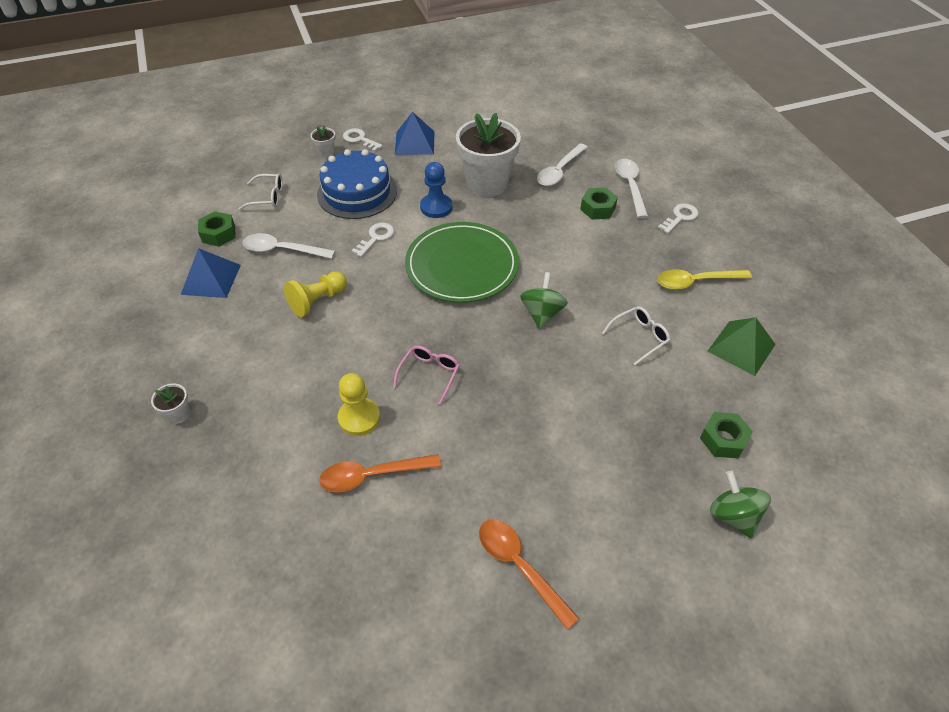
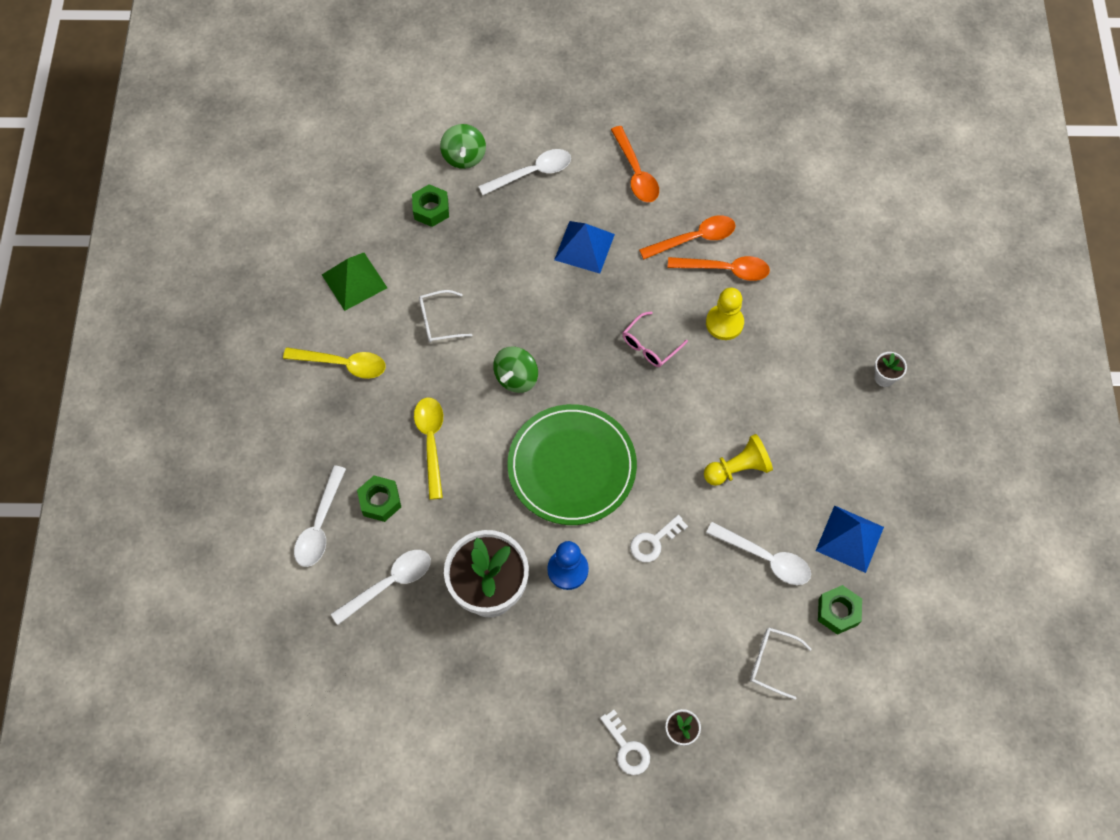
camera: 160 degrees left, 15 degrees up
(357, 192) = (657, 631): blue cake -> none
(414, 142) = (553, 712): blue pyramid -> blue pyramid (584, 247)
(418, 501) = (694, 238): none -> orange spoon
(585, 251) = (431, 442): none -> yellow spoon
(643, 521) = (532, 173): none -> white spoon
(680, 217) = (297, 455): white key -> none

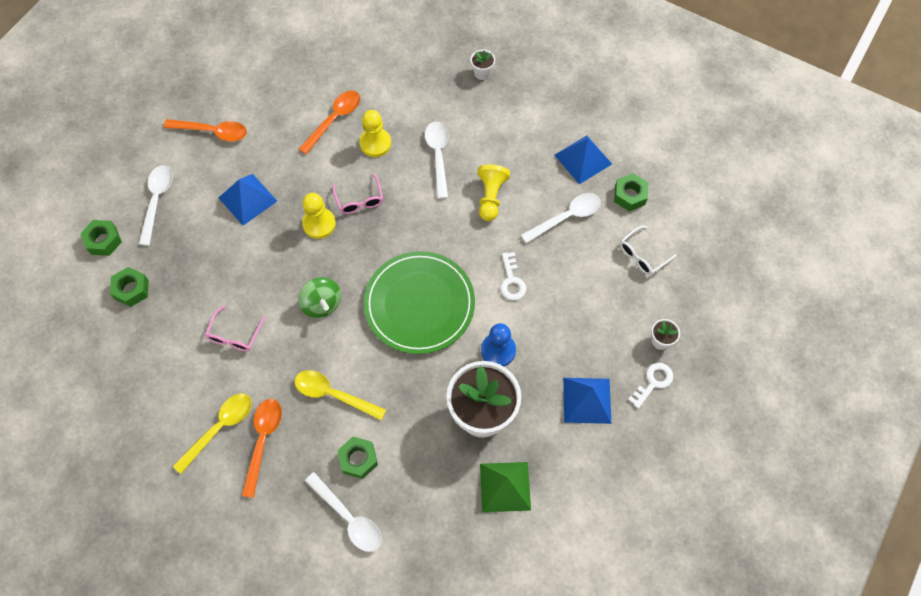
camera: 60 degrees left, 0 degrees up
(354, 281) = (151, 381): green pyramid -> green pyramid (505, 486)
(389, 583) = (431, 487): white spoon -> white spoon (438, 156)
(439, 321) = (234, 335): white glasses -> pink glasses
(464, 157) = (103, 241): green spinning top -> green nut
(565, 688) = (587, 400): none -> blue pyramid
(599, 325) = (319, 224): none -> yellow pawn
(627, 748) = (653, 382): white key -> white key turned 45 degrees counterclockwise
(694, 238) = (295, 125): orange spoon -> orange spoon (263, 441)

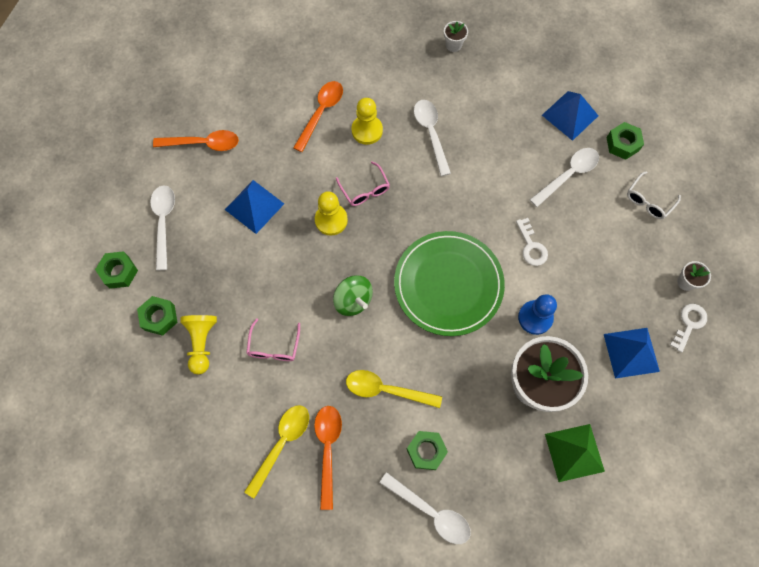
camera: 10 degrees left, 5 degrees up
(490, 197) = (491, 166): yellow pawn -> yellow pawn (202, 343)

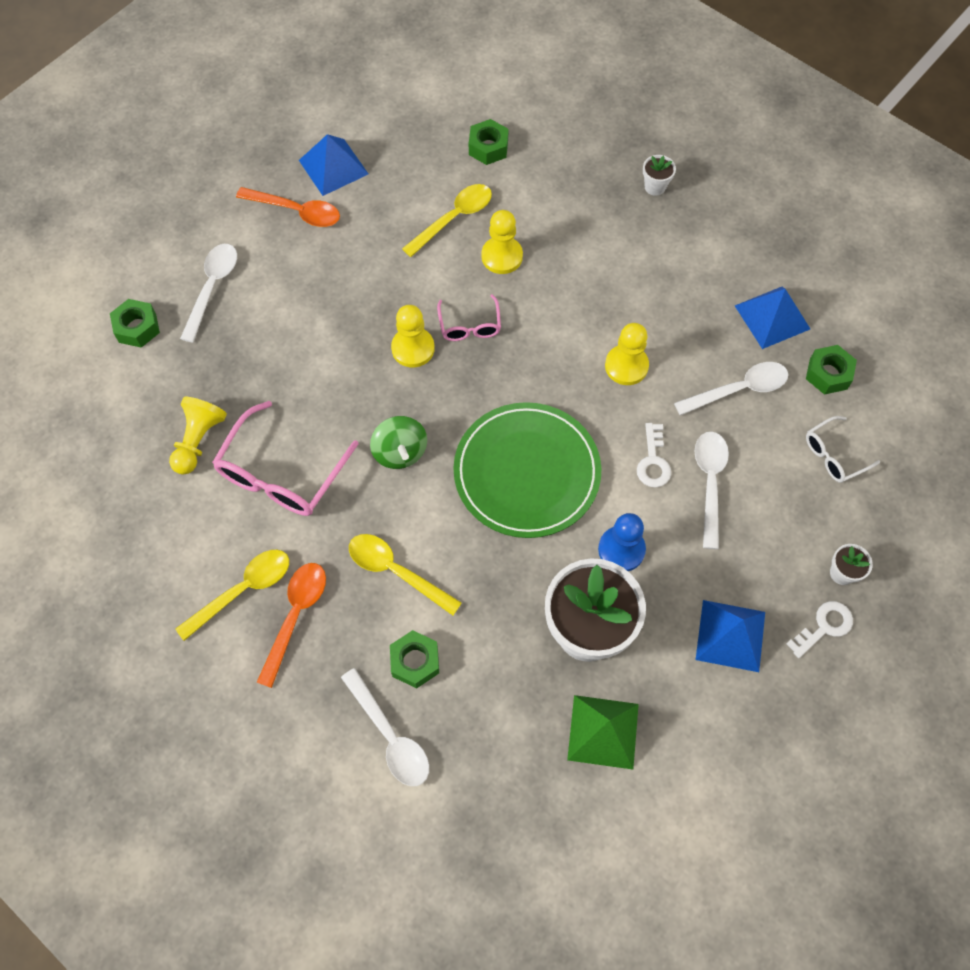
camera: 20 degrees right, 5 degrees down
(159, 317) = (162, 395): green nut -> green nut (488, 147)
(254, 206) = (327, 303): blue pyramid -> blue pyramid (333, 167)
(274, 346) = (281, 474): pink glasses -> pink glasses, size x1.82
(321, 113) = (454, 218): orange spoon -> yellow spoon
(431, 133) = (581, 284): white spoon -> white spoon (709, 483)
(486, 183) = (626, 366): none -> yellow pawn

